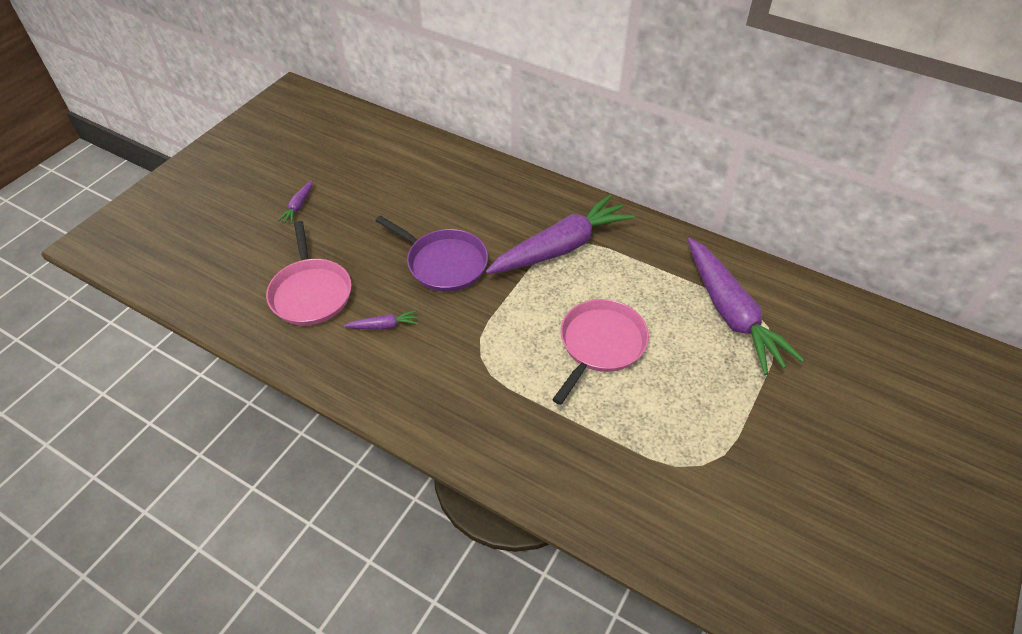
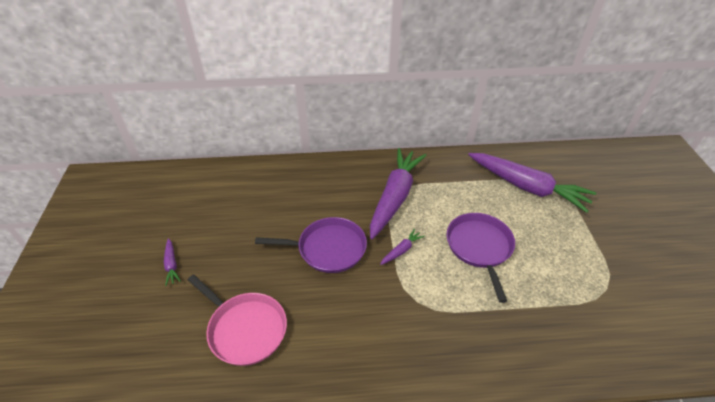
camera: 35 degrees left, 5 degrees down
(383, 326) = (327, 320): purple carrot -> purple carrot (401, 250)
(600, 344) = (480, 247): pink pan -> purple pan

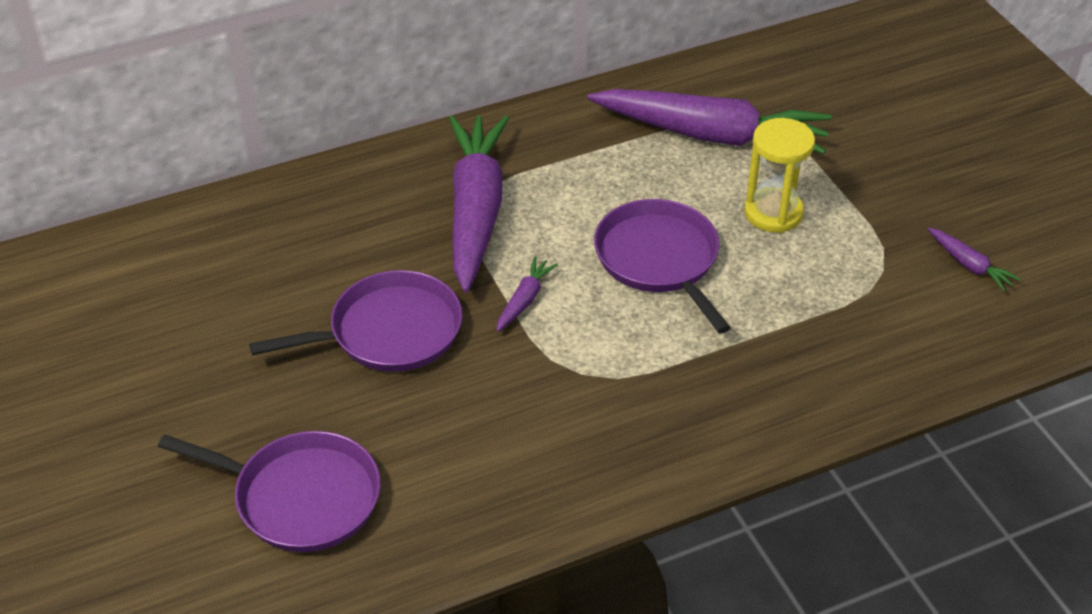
camera: 20 degrees left, 0 degrees up
(171, 265) = (100, 437): purple carrot -> purple carrot (969, 265)
(245, 329) = (300, 497): pink pan -> purple pan
(550, 237) = (773, 213): none -> yellow hourglass

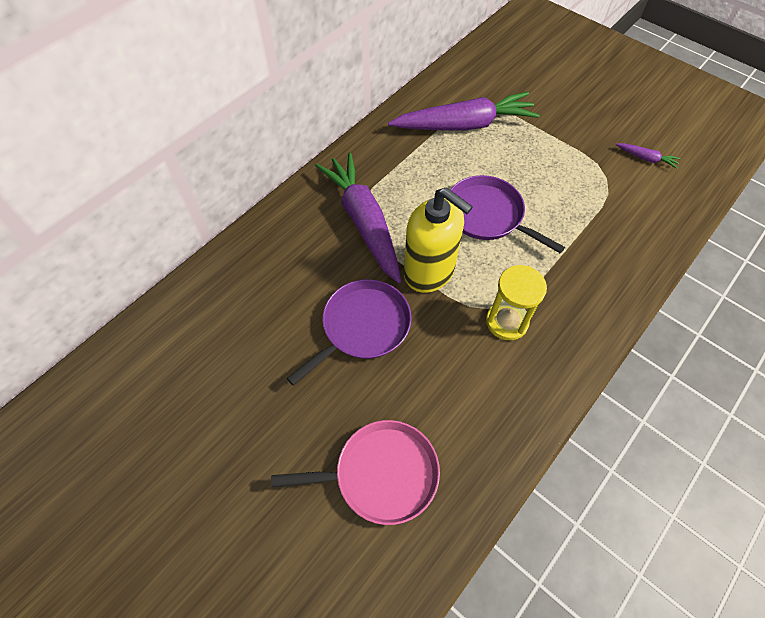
camera: 25 degrees left, 15 degrees up
(300, 497) = (381, 474): purple pan -> pink pan
(524, 300) = (429, 272): purple carrot -> yellow soap dispenser
(773, 213) = (528, 162): yellow hourglass -> yellow hourglass (506, 322)

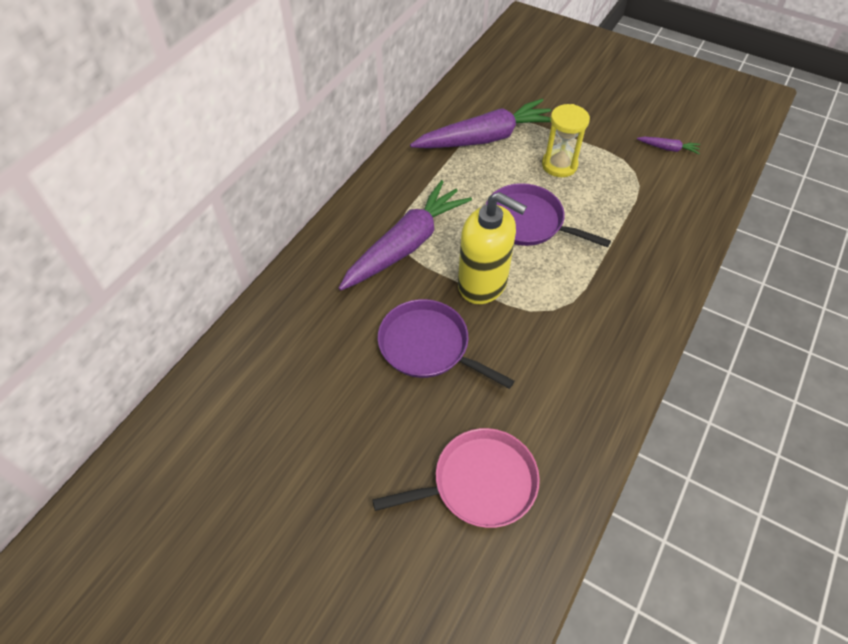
camera: 10 degrees left, 5 degrees down
(362, 327) = (428, 346): purple pan -> purple pan turned 90 degrees counterclockwise
(363, 222) = (405, 245): purple carrot -> purple carrot turned 75 degrees clockwise
(506, 322) = (569, 320): yellow hourglass -> yellow hourglass (559, 165)

